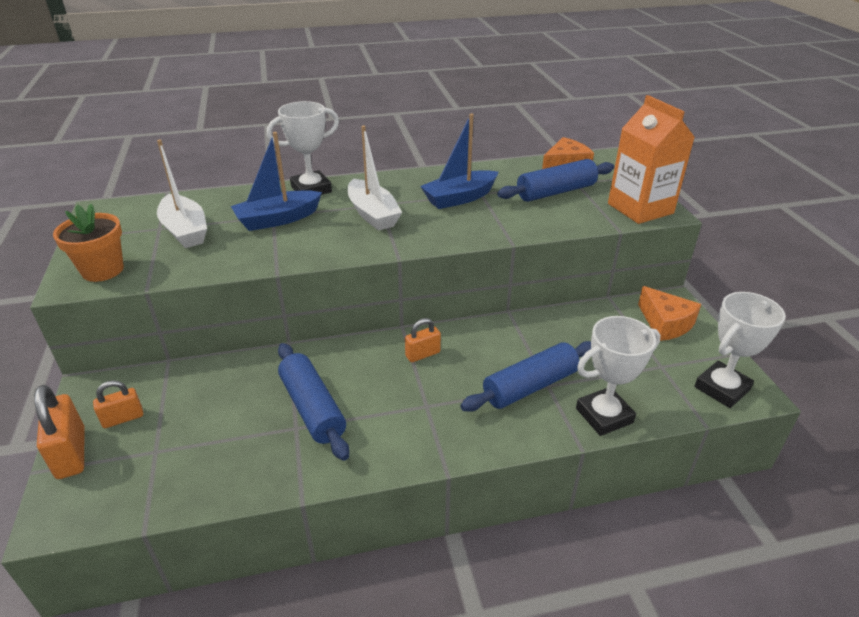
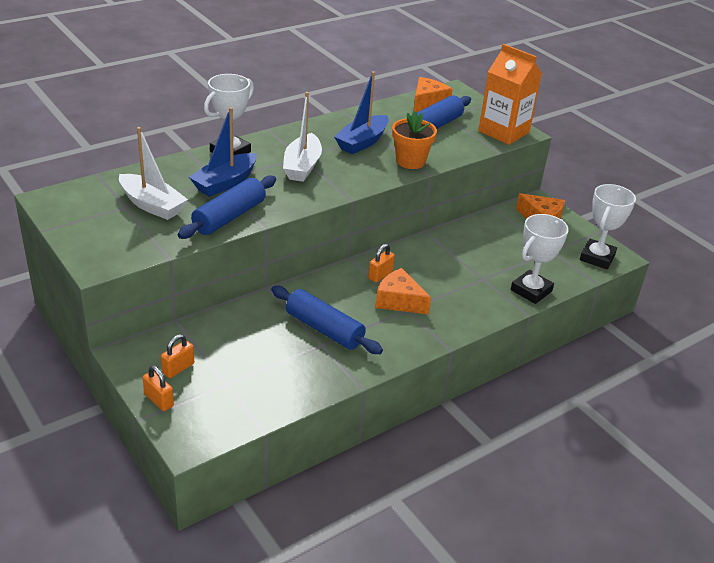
camera: 25 degrees left, 0 degrees up
(71, 453) = (159, 400): orange padlock -> orange padlock, size x0.62
(102, 270) = (113, 249): orange flower pot -> orange flower pot (410, 161)
(373, 214) = (302, 166): white boat -> white boat turned 60 degrees clockwise
(424, 392) = (399, 301): none -> orange cheese
(530, 386) = (472, 282): blue rolling pin -> blue rolling pin (229, 217)

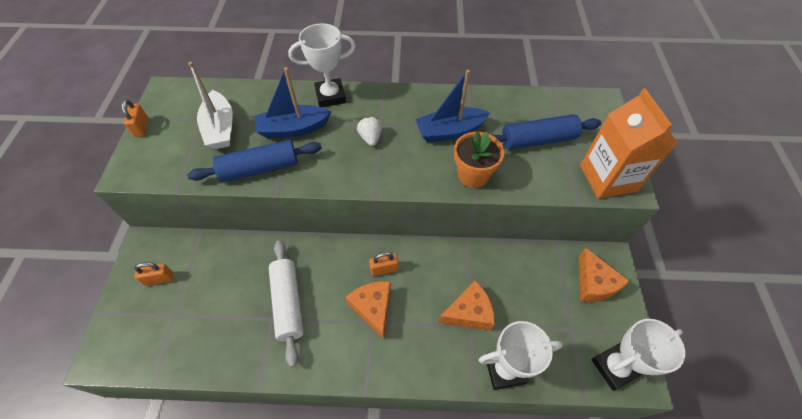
camera: 40 degrees right, 20 degrees up
(159, 400) = (120, 302): orange padlock -> orange padlock (141, 127)
(302, 166) = (370, 138): white boat -> white strawberry
(324, 329) = (288, 303): blue rolling pin -> white rolling pin
(427, 102) = (559, 107): orange cheese -> orange cheese (469, 312)

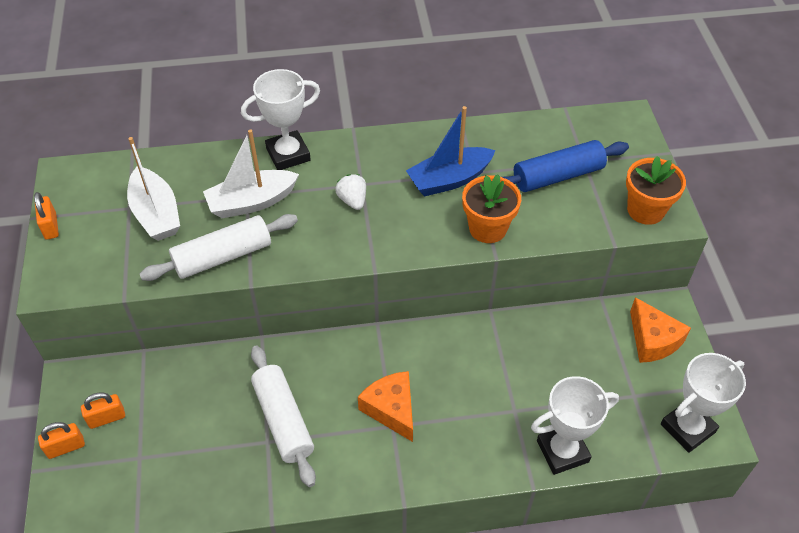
camera: 10 degrees left, 5 degrees down
(259, 168) = (223, 256): blue rolling pin -> white rolling pin
(293, 129) = (251, 202): blue boat -> white boat
(384, 269) = (395, 362): orange padlock -> orange padlock (66, 447)
(469, 312) = (509, 395): orange cheese -> none
(607, 178) = (645, 210): orange carton -> orange flower pot

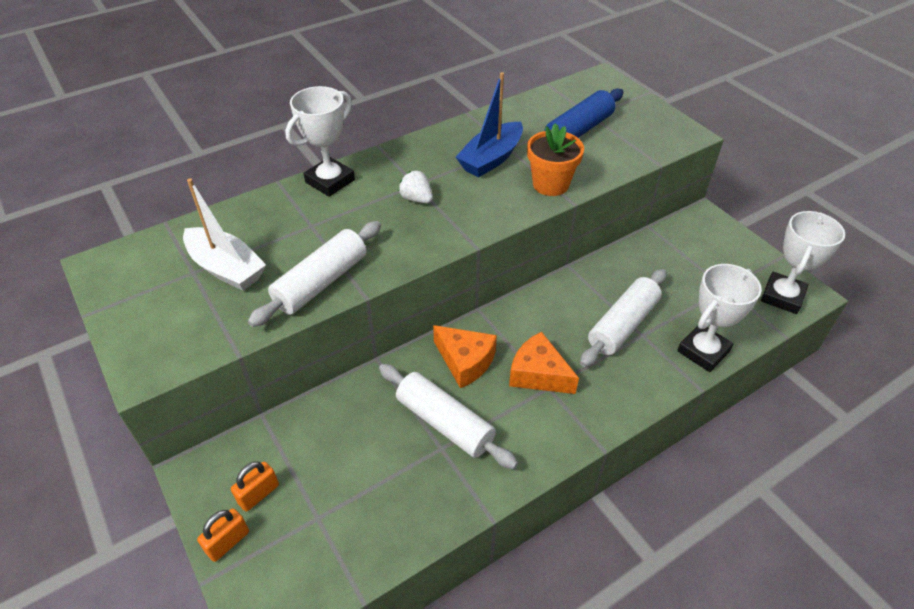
camera: 25 degrees left, 5 degrees down
(51, 226) = (112, 316): orange padlock -> none
(251, 202) = (320, 229): white boat -> none
(502, 393) = (622, 325): none -> white rolling pin
(645, 210) = (664, 134): orange flower pot -> none
(652, 340) = (709, 242): orange cheese -> orange cheese (465, 361)

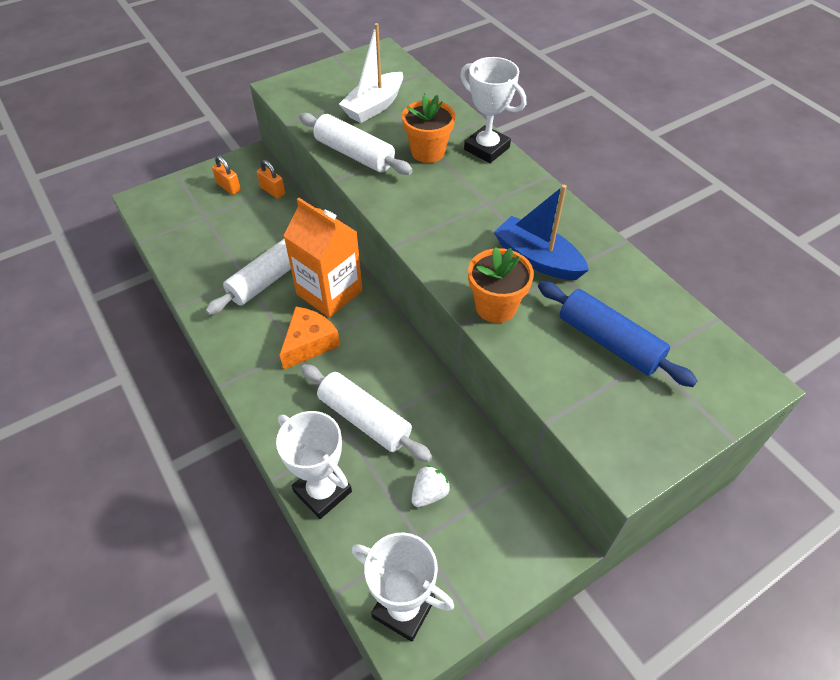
camera: 90 degrees right, 5 degrees up
(228, 542) = (198, 178): orange padlock -> orange padlock (272, 191)
(328, 223) = (428, 152): none -> orange flower pot
(416, 199) = (464, 204): white strawberry -> white strawberry (429, 493)
(465, 361) = (329, 292): orange cheese -> orange carton

